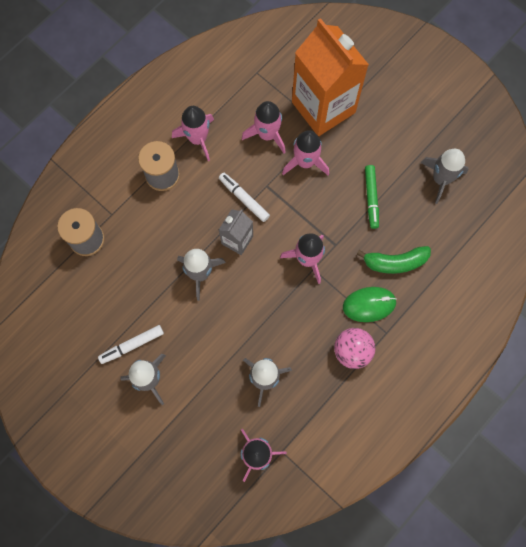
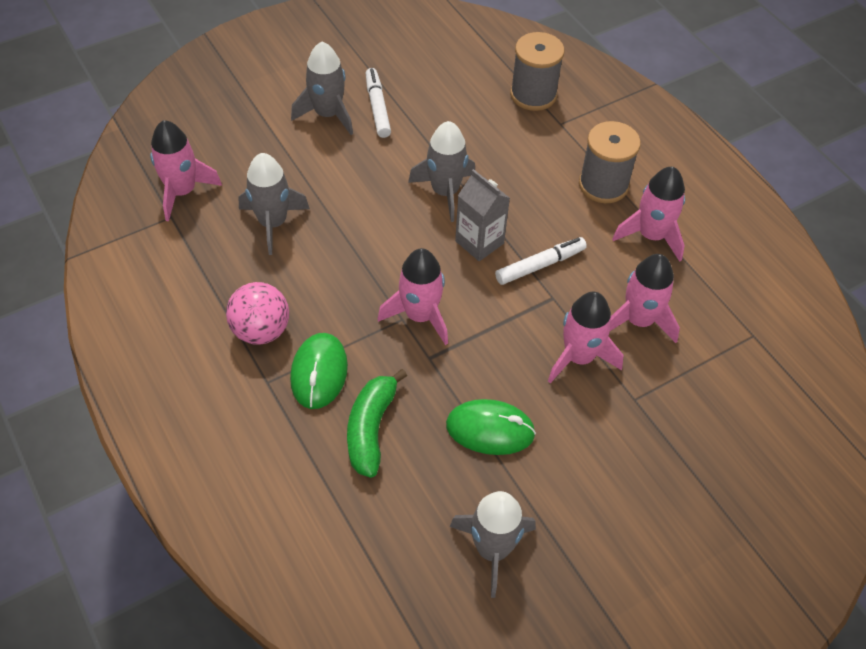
camera: 105 degrees right, 20 degrees down
(323, 107) = (672, 410): orange carton -> none
(371, 198) = (490, 429): green marker -> green mouse

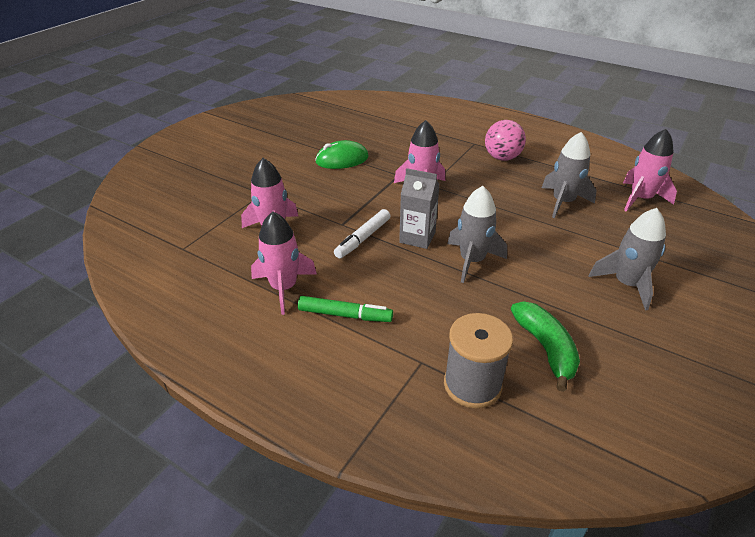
camera: 155 degrees right, 15 degrees down
(319, 373) = (452, 153): green mouse -> none
(371, 429) = (405, 143): green banana -> green banana (546, 348)
(377, 107) = (597, 307): white marker -> none
(492, 549) = (314, 128): grey rocket -> none
(579, 357) = (307, 200): pink rocket -> none
(603, 185) = (345, 315): grey spool -> green marker

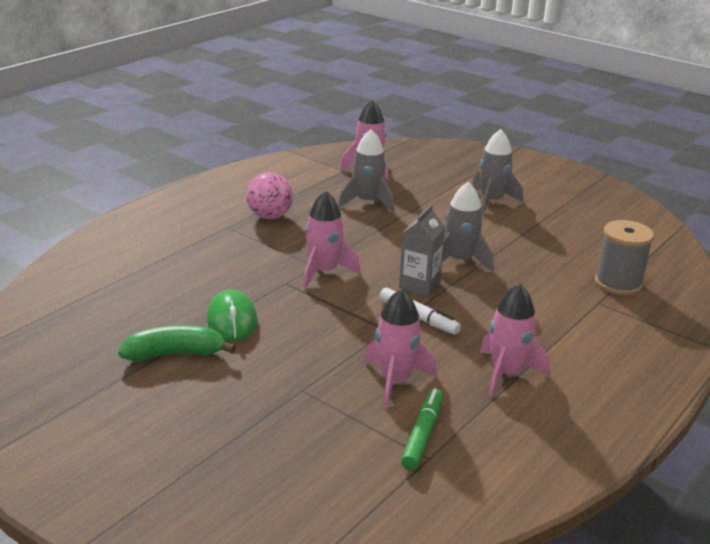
camera: 85 degrees left, 10 degrees down
(345, 315) = (545, 337): green marker -> green marker (422, 434)
(546, 348) = (572, 247): green banana -> green banana (175, 354)

